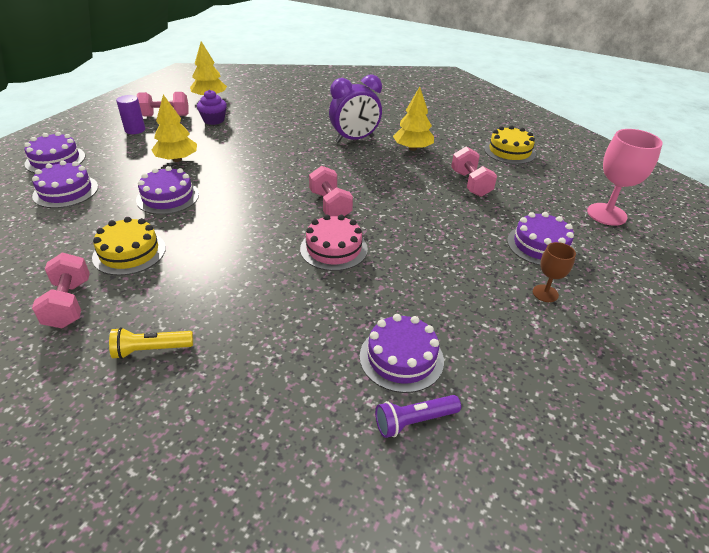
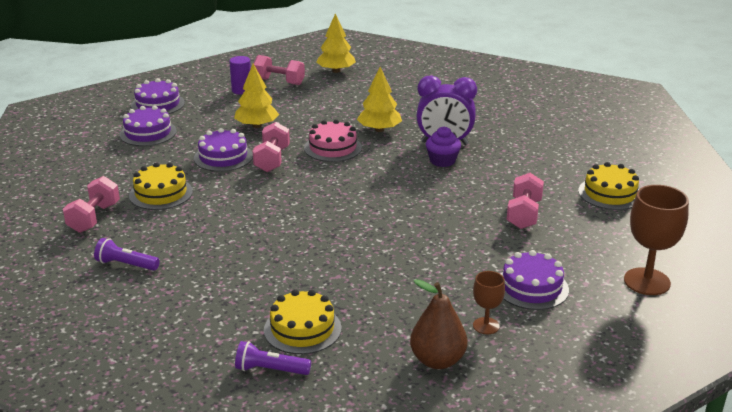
camera: 30 degrees right, 10 degrees down
(151, 350) = (126, 264): yellow flashlight -> purple flashlight
(214, 120) = (320, 95): purple cupcake -> purple cupcake (442, 161)
(330, 205) = (358, 199): pink dumbbell -> pink dumbbell (272, 160)
(334, 249) = (326, 235): pink cake -> pink cake (333, 148)
(401, 358) = (302, 329): purple cake -> yellow cake
(412, 148) = (498, 165): yellow tree -> yellow tree (379, 129)
(545, 344) = (437, 360): none -> brown pear
(606, 214) = (647, 281): pink goblet -> brown goblet

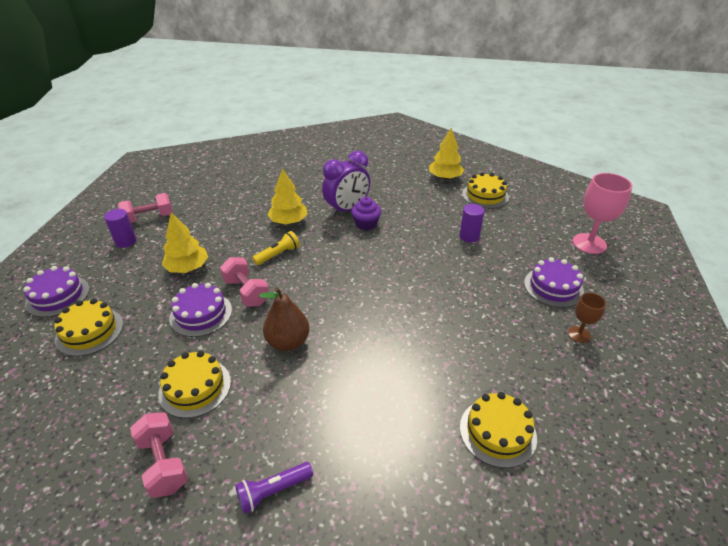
camera: 45 degrees left, 10 degrees up
(148, 133) = (89, 331): purple cake -> yellow cake
(270, 370) = (537, 492): purple flashlight -> none
(333, 148) = (278, 254): pink cake -> yellow flashlight
(336, 71) = (184, 188): yellow tree -> yellow tree (445, 177)
(437, 360) = (601, 384): brown pear -> brown pear (288, 342)
(524, 214) = (469, 236): pink dumbbell -> purple cylinder
(647, 281) = (589, 243): brown goblet -> pink goblet

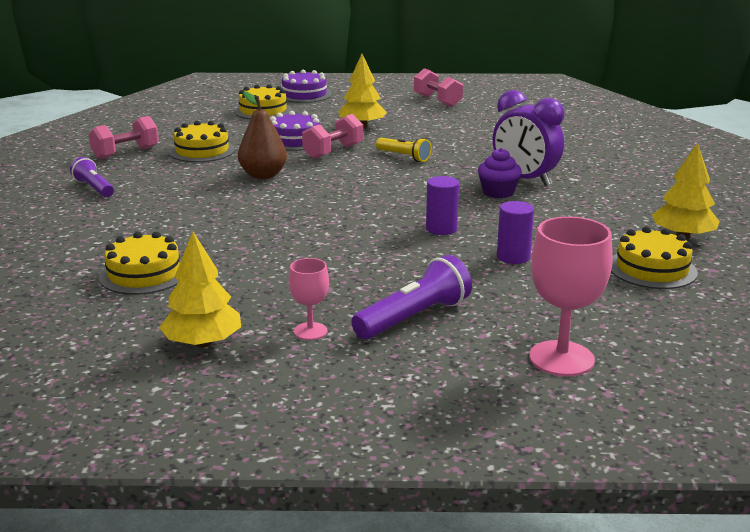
camera: 80 degrees right, 15 degrees down
(126, 241) = (392, 100): purple cylinder -> purple cylinder (441, 229)
(288, 221) = (474, 154): yellow tree -> yellow tree (203, 343)
(553, 287) = (414, 318): purple cake -> purple flashlight
(579, 334) = (310, 331): brown goblet -> pink goblet

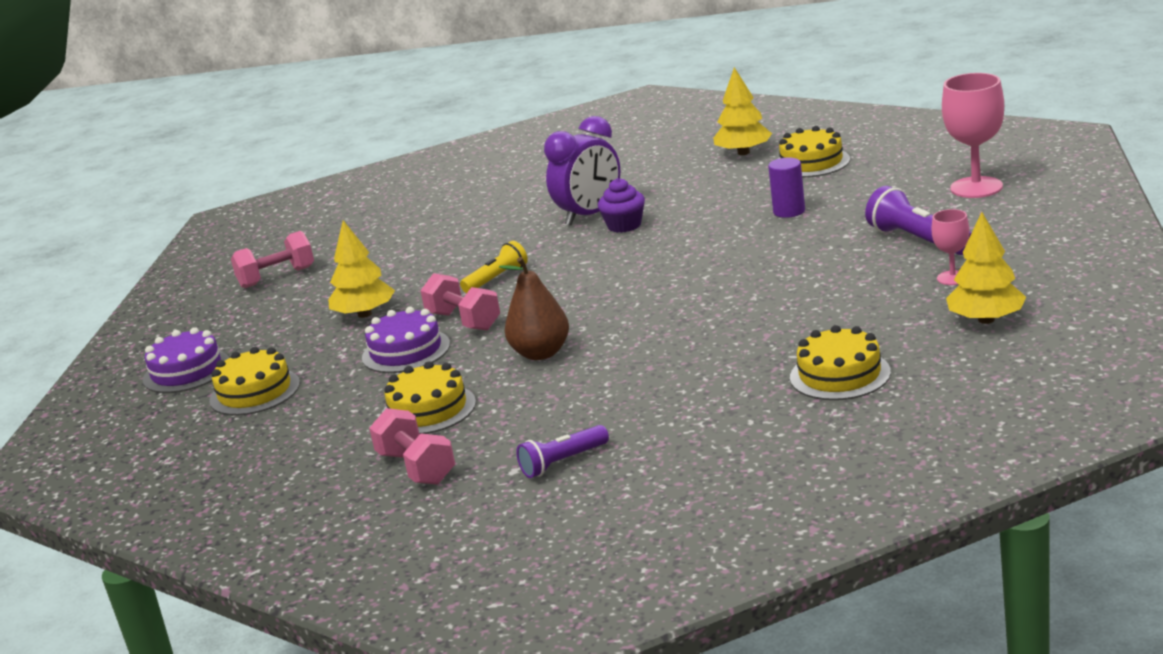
camera: 80 degrees left, 0 degrees up
(441, 229) = (721, 244): purple cylinder -> none

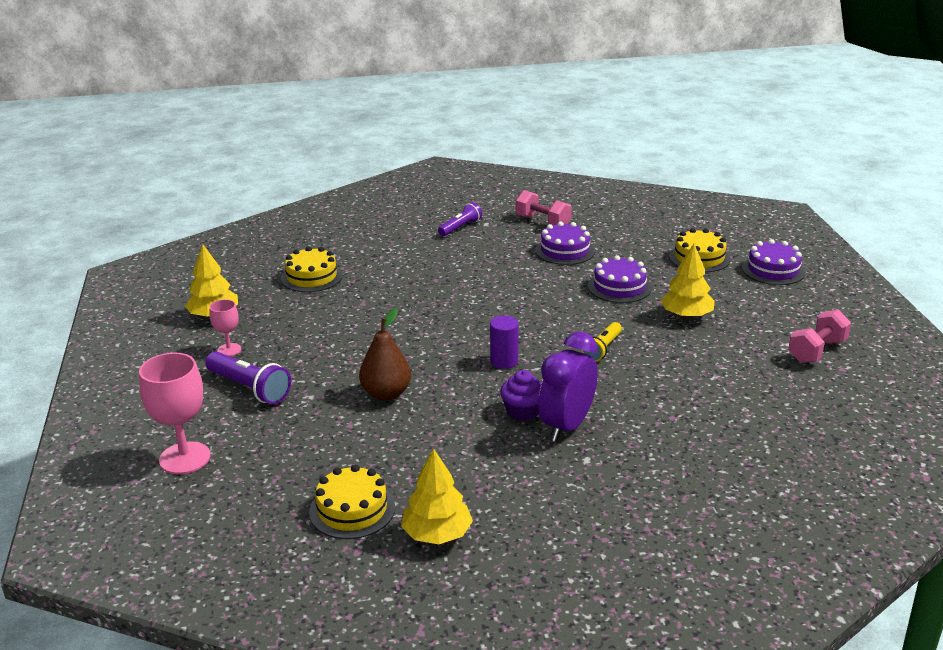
camera: 160 degrees right, 5 degrees up
(428, 409) = (565, 251): yellow cake -> purple cake
(464, 321) = (596, 310): pink dumbbell -> none
(541, 353) = (517, 287): brown pear -> brown pear (386, 394)
(789, 211) = (366, 428): purple cylinder -> purple cylinder (504, 361)

